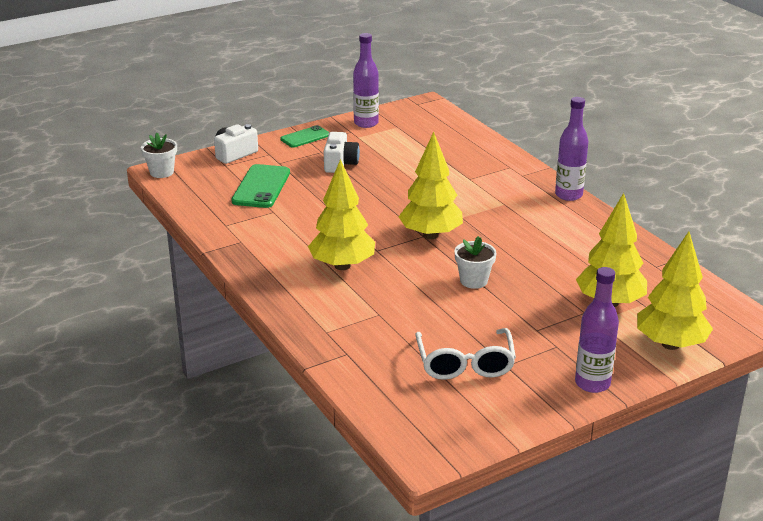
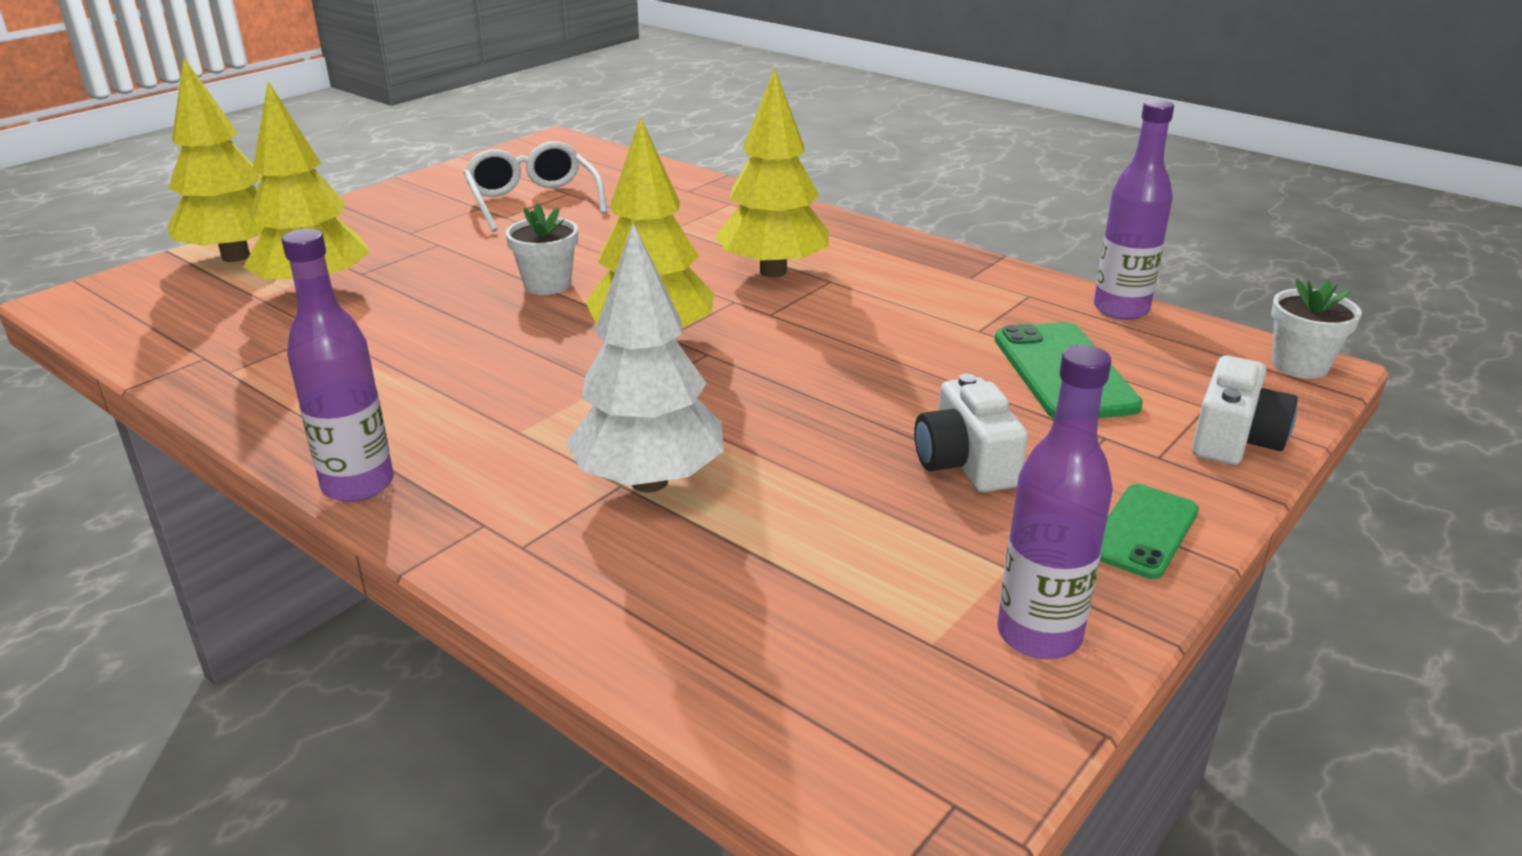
camera: 160 degrees right, 0 degrees up
(459, 178) = (649, 481): none -> white tree
(592, 383) = (364, 207): purple bottle -> purple bottle (1121, 309)

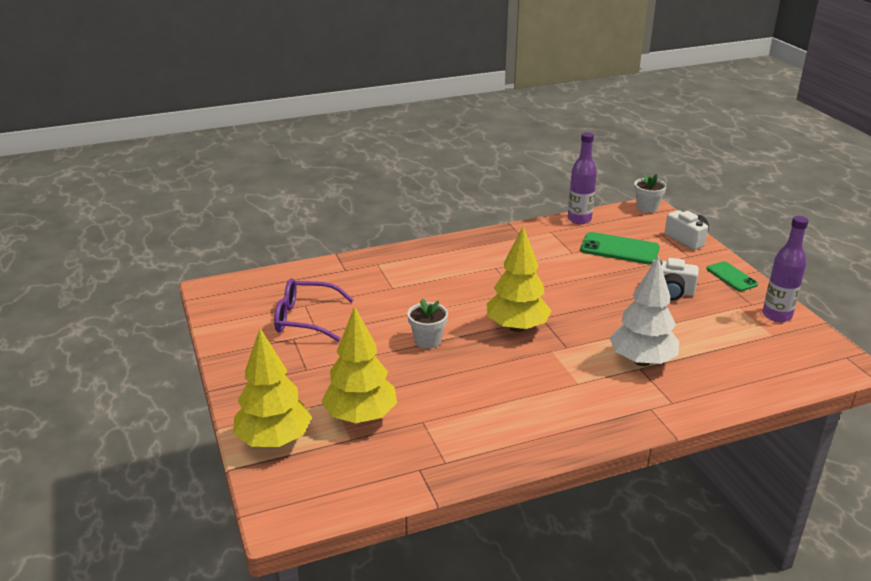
camera: 60 degrees left, 0 degrees up
(358, 485) = (597, 436): purple bottle -> none
(533, 202) = (306, 319): white glasses -> purple glasses
(773, 271) = (472, 277): yellow tree -> none

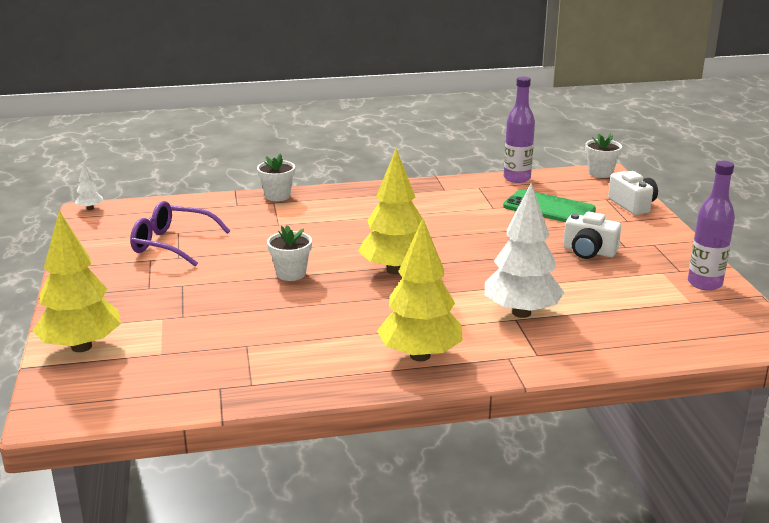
camera: 10 degrees right, 5 degrees down
(210, 286) = (90, 208): none -> white tree
(361, 416) = (183, 334): yellow tree -> yellow tree (420, 355)
(378, 257) = (277, 196): none -> white flower pot
(731, 277) = (668, 243): green phone -> none

